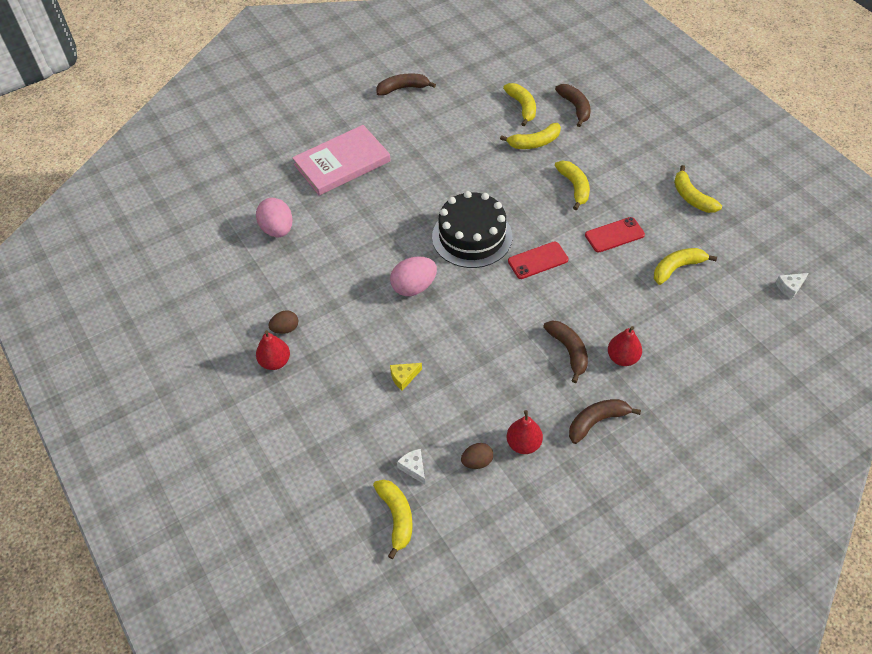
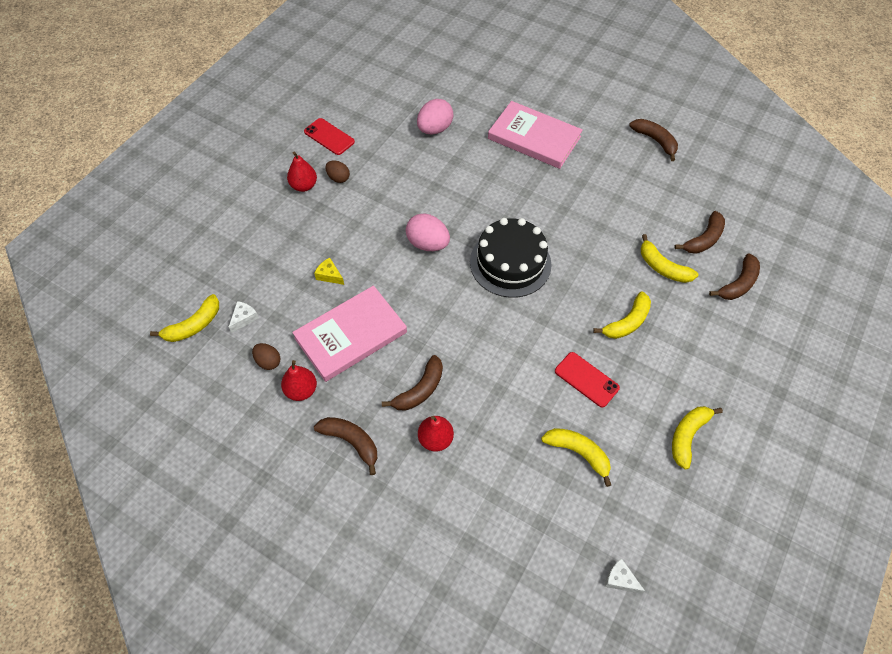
camera: 60 degrees right, 5 degrees up
(483, 383) = (351, 335): none -> pink book
(522, 107) = (703, 239): yellow banana -> brown banana
(538, 260) = (513, 325): red phone -> red phone (329, 137)

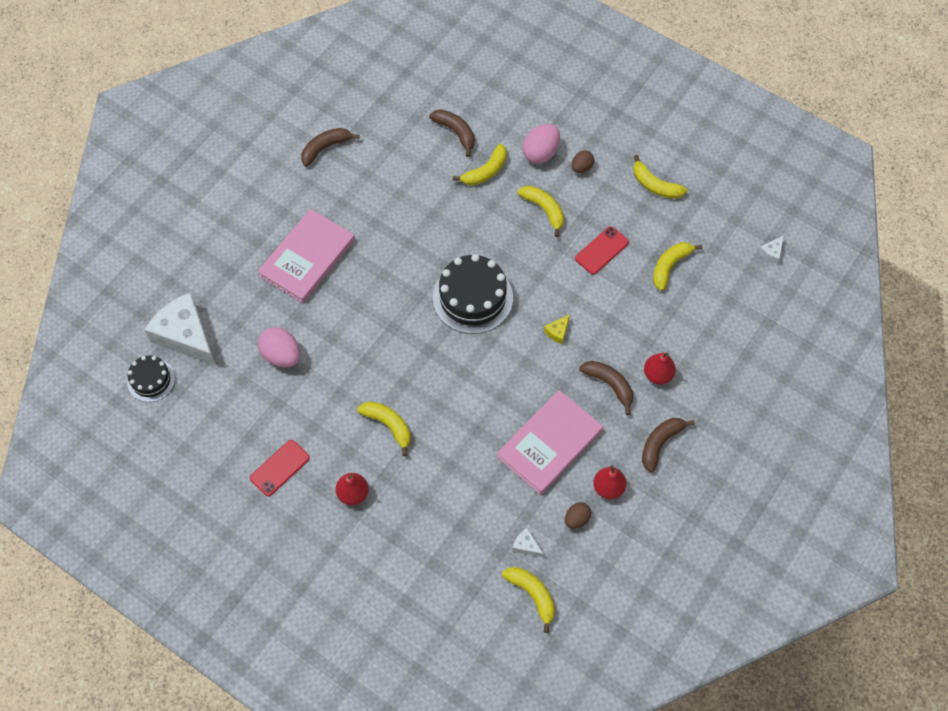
camera: 85 degrees left, 5 degrees up
(329, 275) = (477, 464): yellow cheese -> yellow cheese (557, 332)
(338, 178) = (345, 457): brown egg -> brown egg (581, 167)
(351, 335) = (549, 444): pink book -> pink book turned 75 degrees clockwise
(369, 206) = (388, 425): none -> yellow banana
(406, 55) = (151, 380): none -> black cake
(427, 244) = (443, 370): pink egg -> pink egg (540, 153)
(448, 70) = (185, 336): none -> white cheese
(738, 284) = (507, 117): brown banana -> none

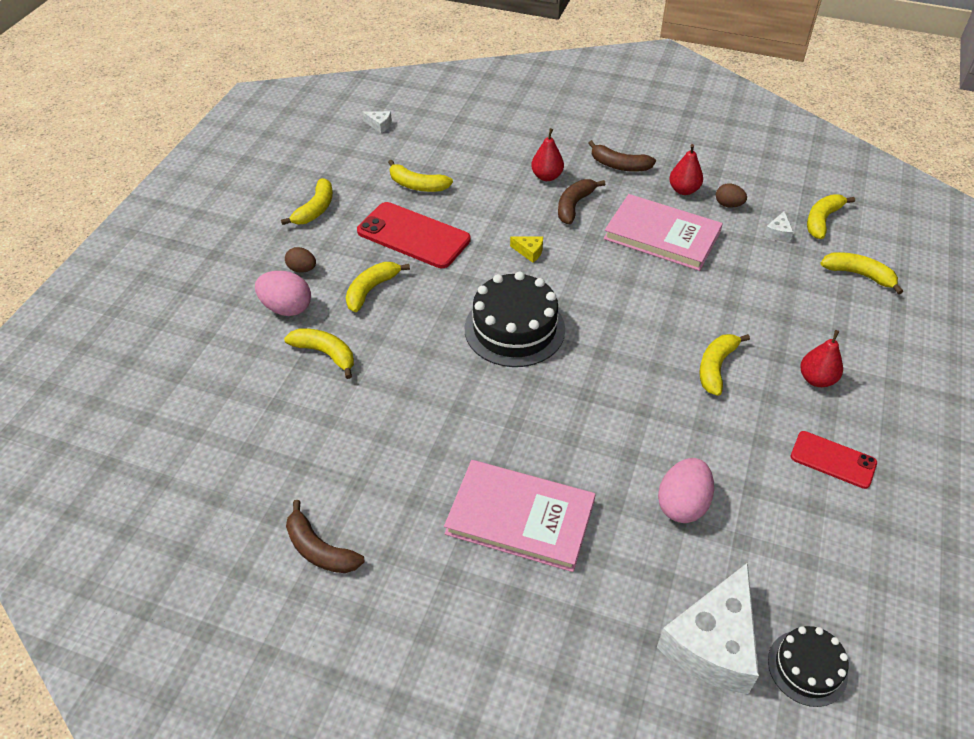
camera: 105 degrees left, 15 degrees down
(453, 589) = (859, 275): none -> yellow banana
(455, 132) = (266, 397): brown banana -> none
(601, 250) = (413, 236): red phone -> red phone, size x1.71

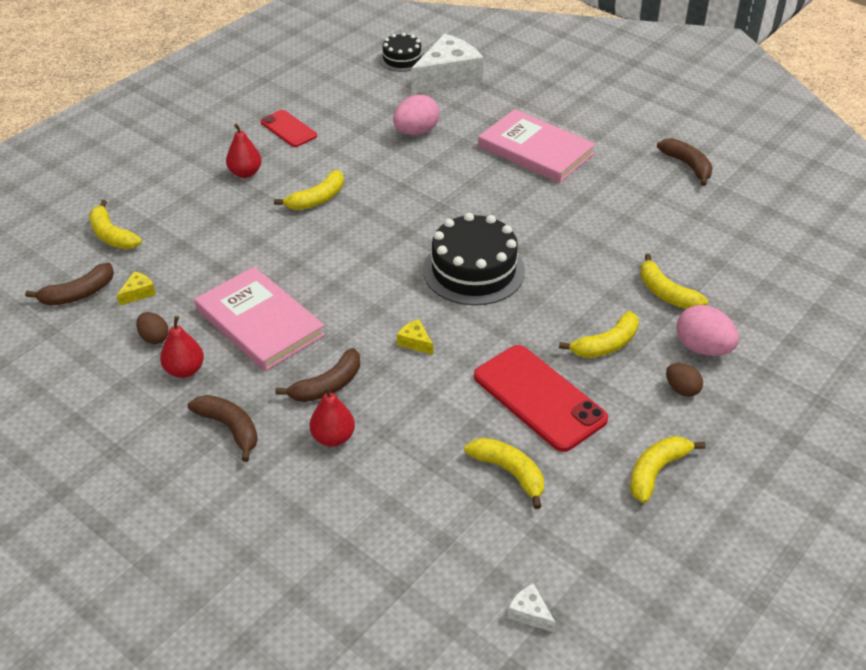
camera: 160 degrees left, 5 degrees down
(778, 233) = (138, 293): white cheese -> yellow cheese
(822, 220) = (78, 294): yellow banana -> brown banana

